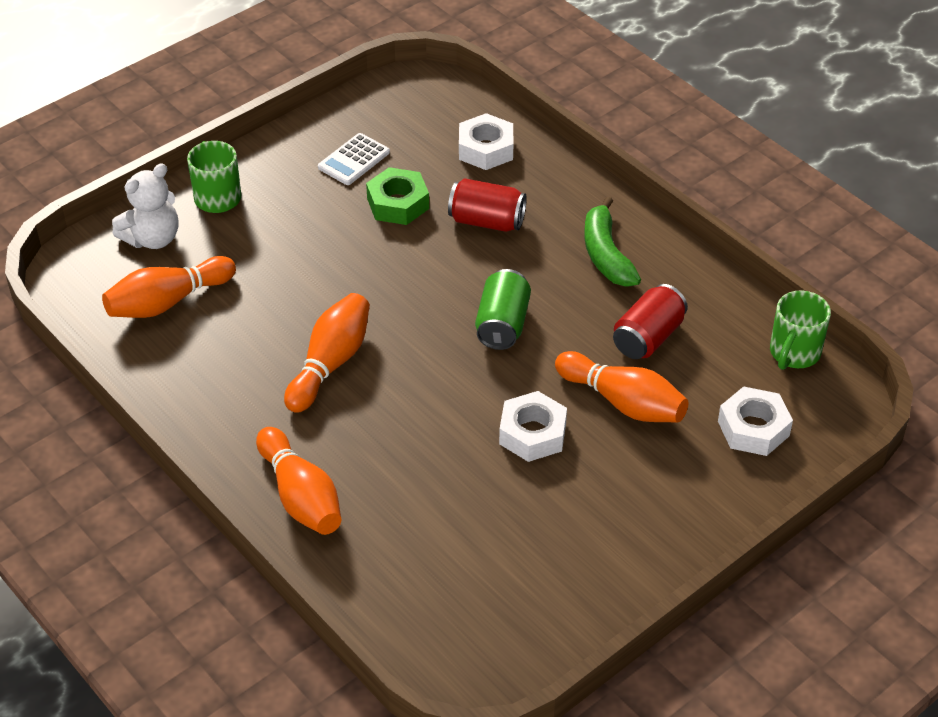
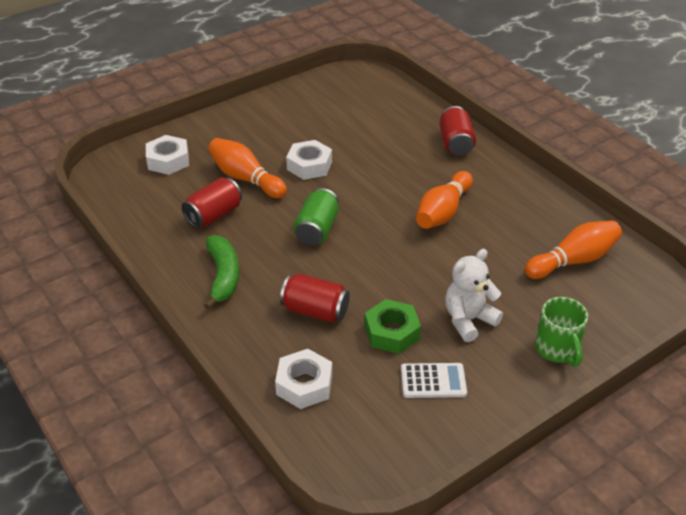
camera: 175 degrees left, 5 degrees down
(152, 238) = (603, 313): white teddy bear -> white teddy bear (468, 320)
(300, 496) = (455, 143): orange bowling pin -> red can
(354, 160) = (433, 381): white calculator -> white calculator turned 45 degrees clockwise
(794, 353) = (117, 200): green mug -> none

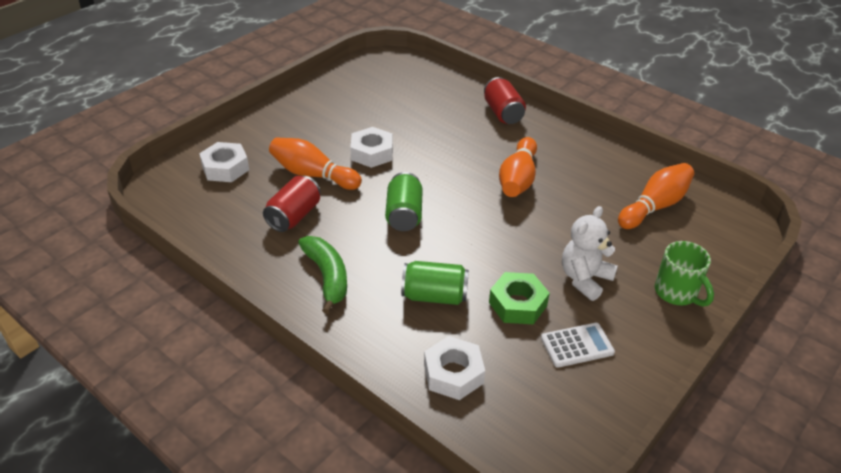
camera: 15 degrees left, 0 degrees up
(315, 311) = (434, 296): red can -> green can

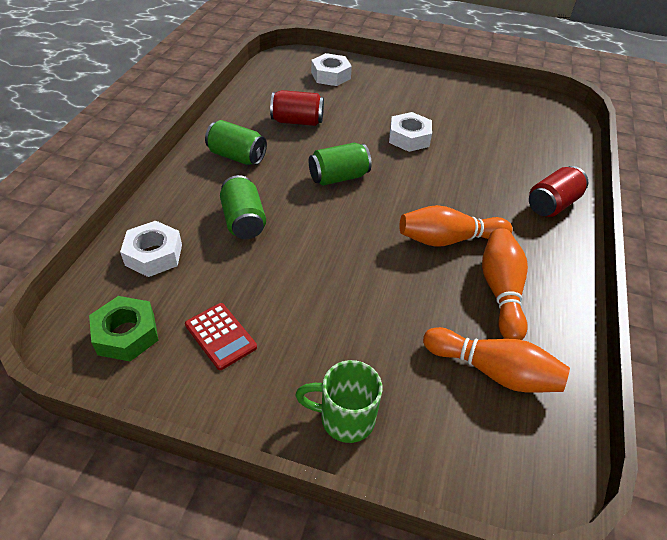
camera: 65 degrees right, 5 degrees up
(313, 174) = (354, 116): orange bowling pin -> orange bowling pin (501, 292)
(327, 276) = (237, 156): green banana -> green can
(517, 304) = (259, 279): green nut -> green nut (126, 334)
(577, 345) = (220, 336): white calculator -> red calculator
(584, 279) = (322, 325): white teddy bear -> none
(677, 293) = (345, 418): green mug -> green mug turned 60 degrees clockwise

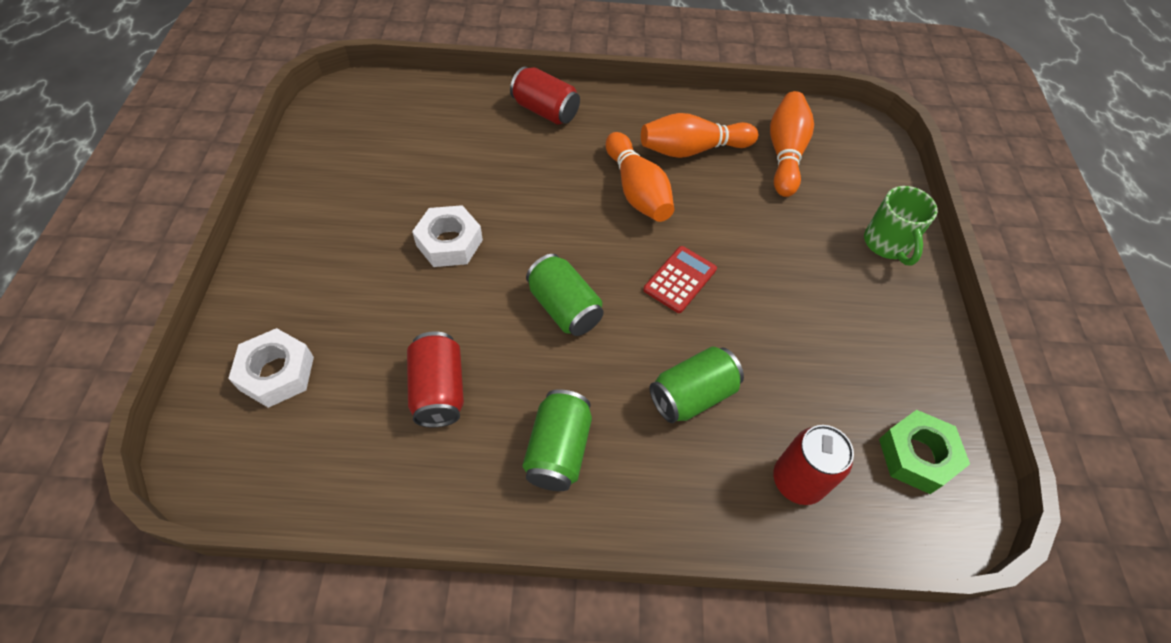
camera: 105 degrees left, 10 degrees up
(154, 255) = (797, 481): white nut -> red can
(220, 336) = (866, 362): red calculator -> red calculator (680, 279)

